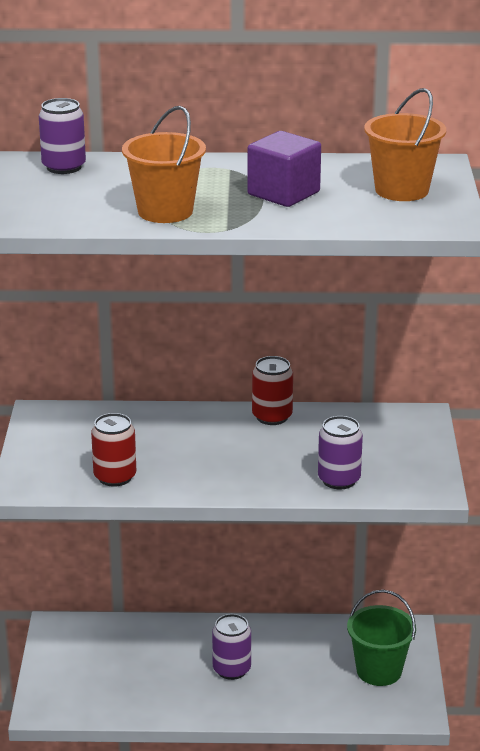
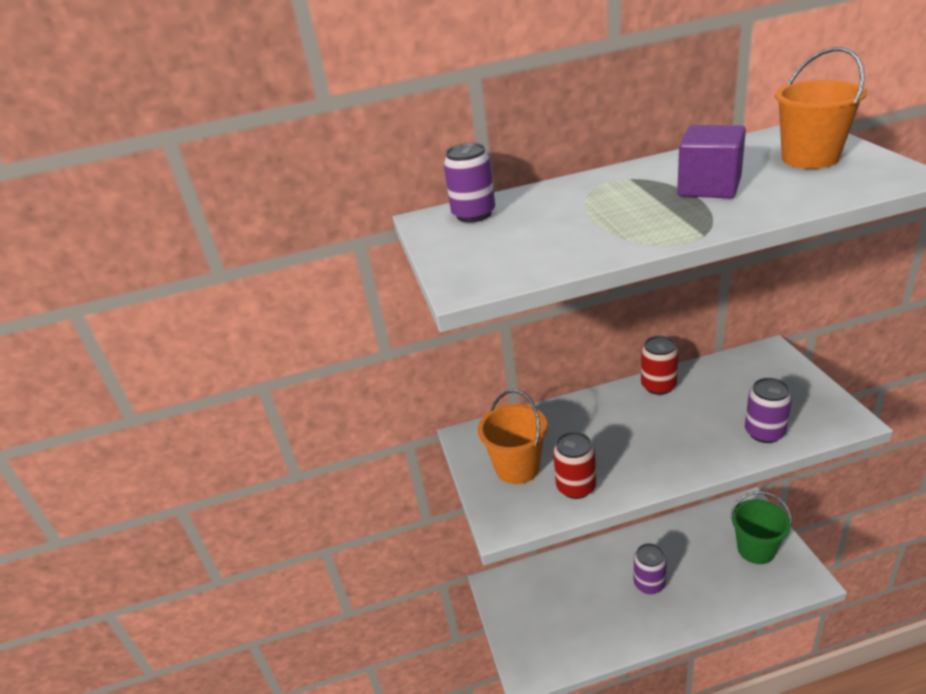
camera: 10 degrees left, 5 degrees up
(165, 211) = (621, 232): orange bucket -> orange bucket (517, 467)

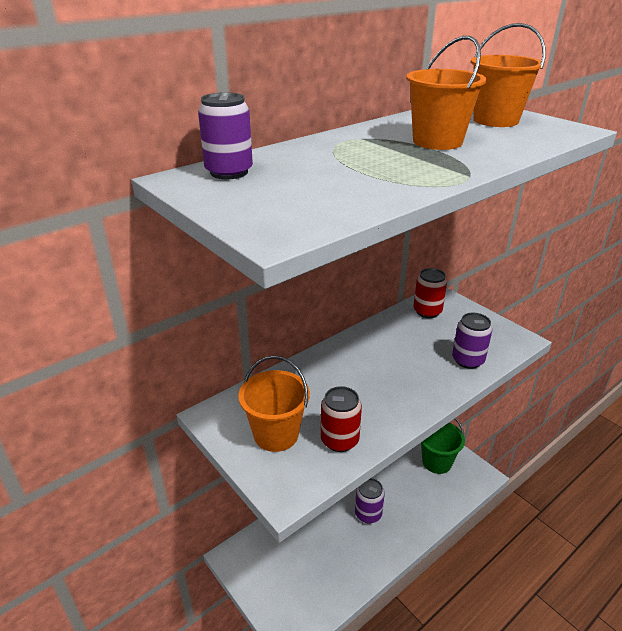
camera: 30 degrees left, 0 degrees up
(658, 386) = (367, 336): red can -> red can (427, 311)
(709, 187) = (437, 141): purple cube -> orange bucket

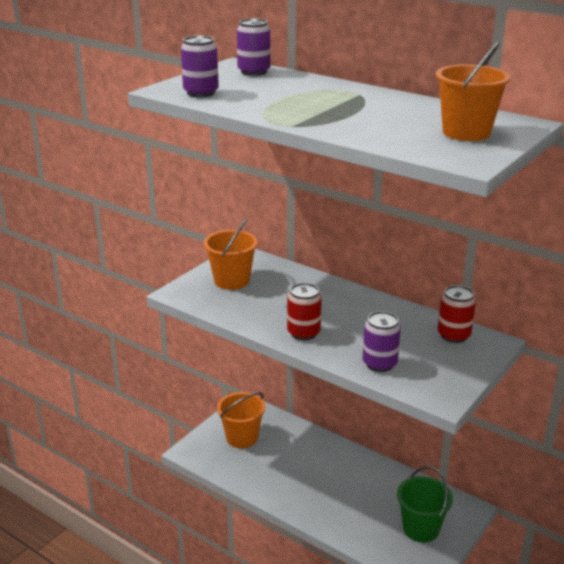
camera: 75 degrees right, 5 degrees down
(339, 440) = (236, 306): red can -> red can (303, 333)
(368, 514) = (322, 480): purple can -> purple can (201, 93)
(437, 141) = (371, 115): orange bucket -> orange bucket (242, 437)

